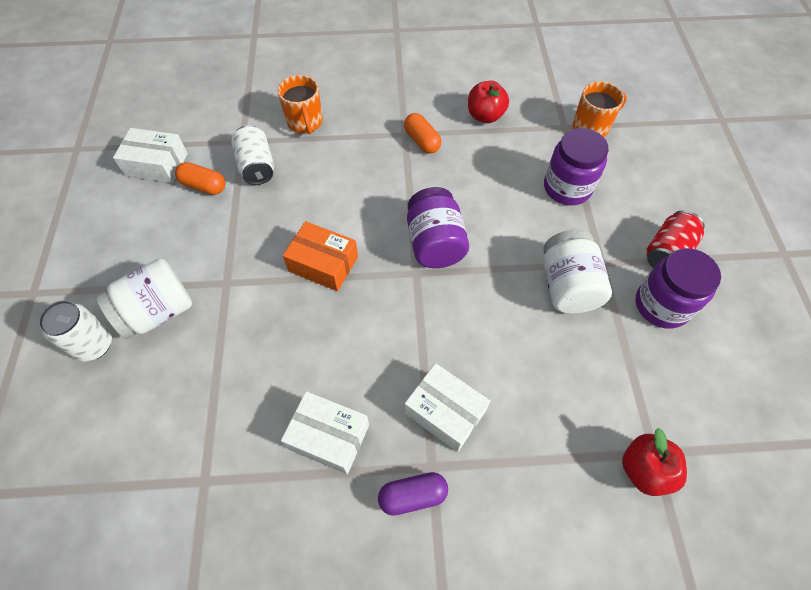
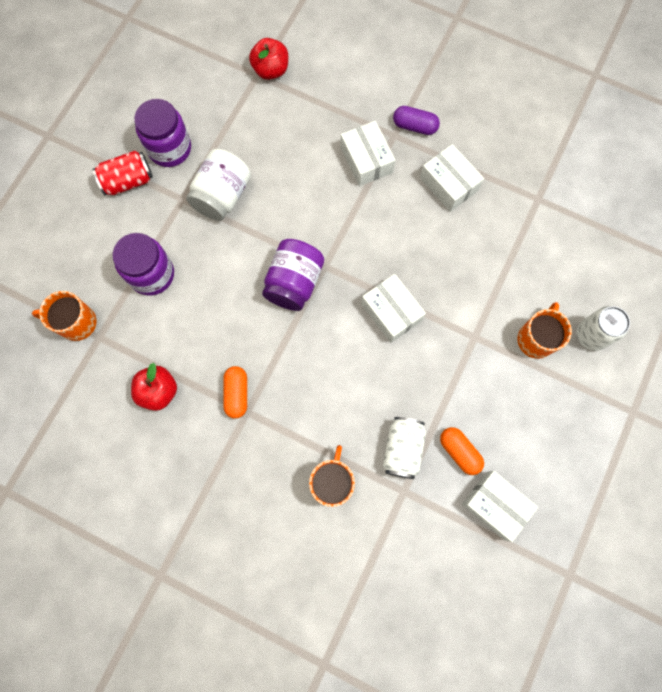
camera: 150 degrees left, 15 degrees up
(158, 311) = (536, 339): white jar -> orange mug
(323, 264) = (391, 312): orange box -> white box

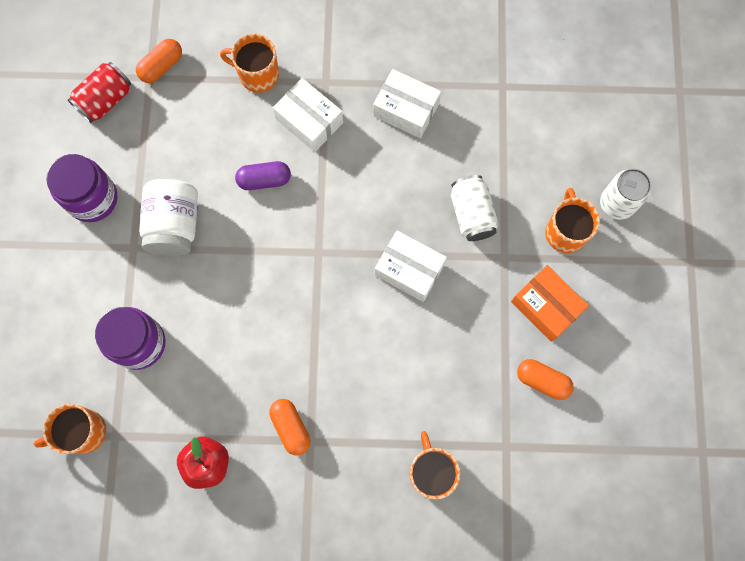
camera: 25 degrees left, 0 degrees up
(128, 181) = (64, 254): red can -> red can (105, 100)
(271, 70) = (162, 66): red apple -> orange capsule
(294, 282) = (295, 284): purple jar -> none
(342, 107) = (257, 75): none -> orange mug
(402, 449) = (485, 405): white can -> white can (472, 214)
(414, 126) = (342, 63): purple capsule -> purple capsule (264, 180)
(491, 392) = (546, 306): none -> orange box
(495, 505) = (601, 418): white box -> none

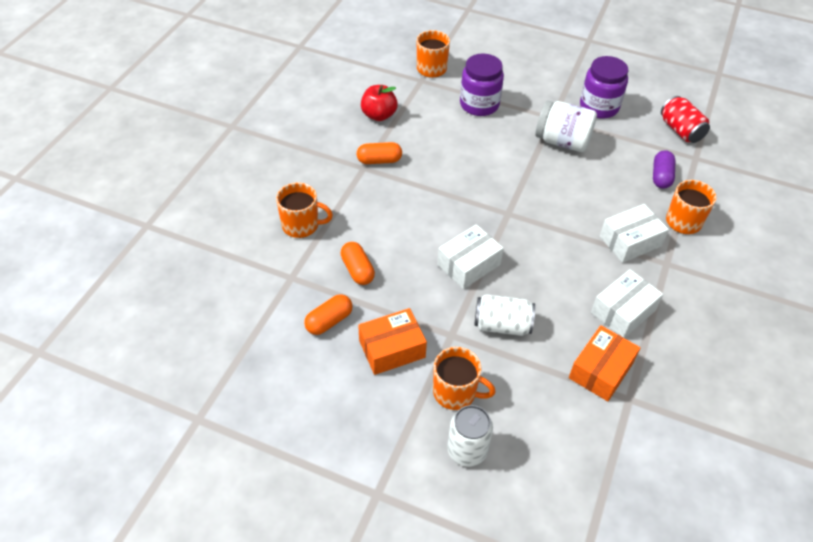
camera: 110 degrees right, 25 degrees down
(162, 66) = (704, 167): orange capsule -> orange capsule (357, 270)
(264, 180) = (583, 199): purple capsule -> purple capsule (661, 176)
(483, 115) = (601, 370): none -> orange box

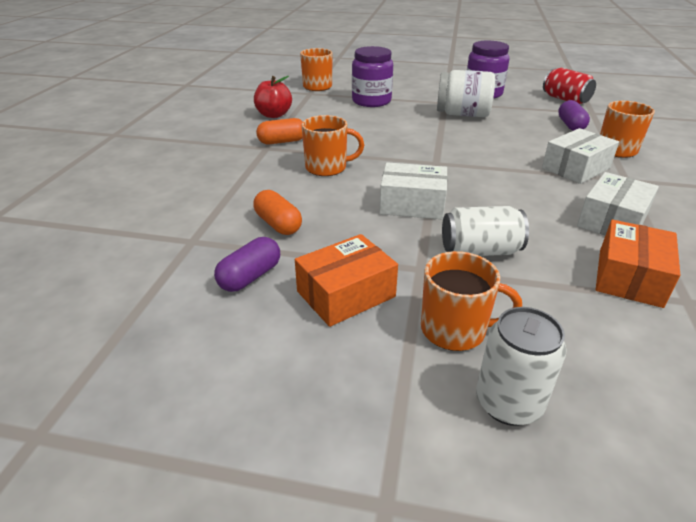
camera: 10 degrees left, 15 degrees down
(301, 225) = (200, 195): orange mug -> orange mug (327, 168)
(329, 321) = (250, 277): orange capsule -> purple capsule
(468, 264) = (412, 204): white box -> white box turned 60 degrees clockwise

